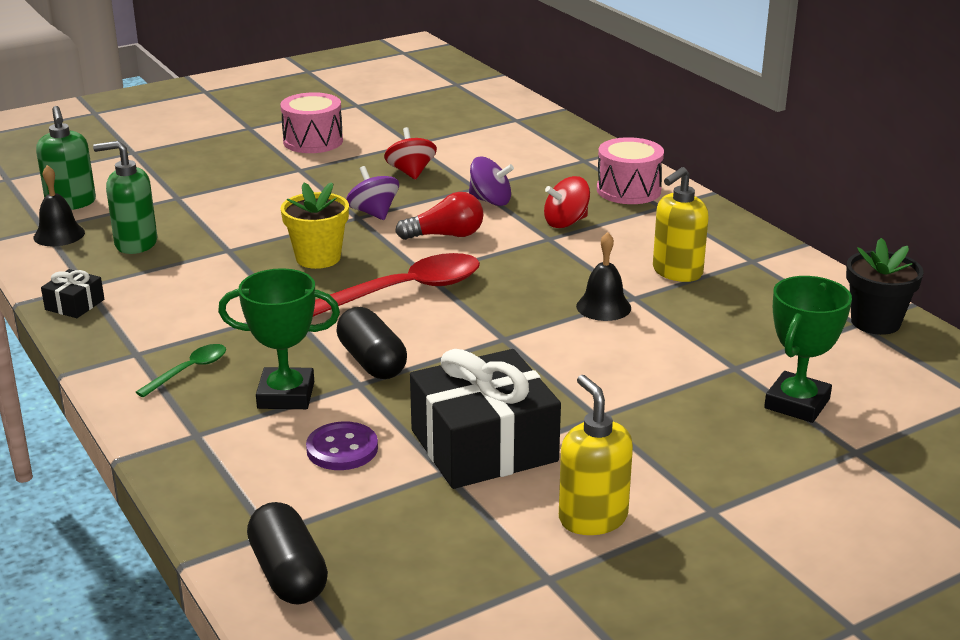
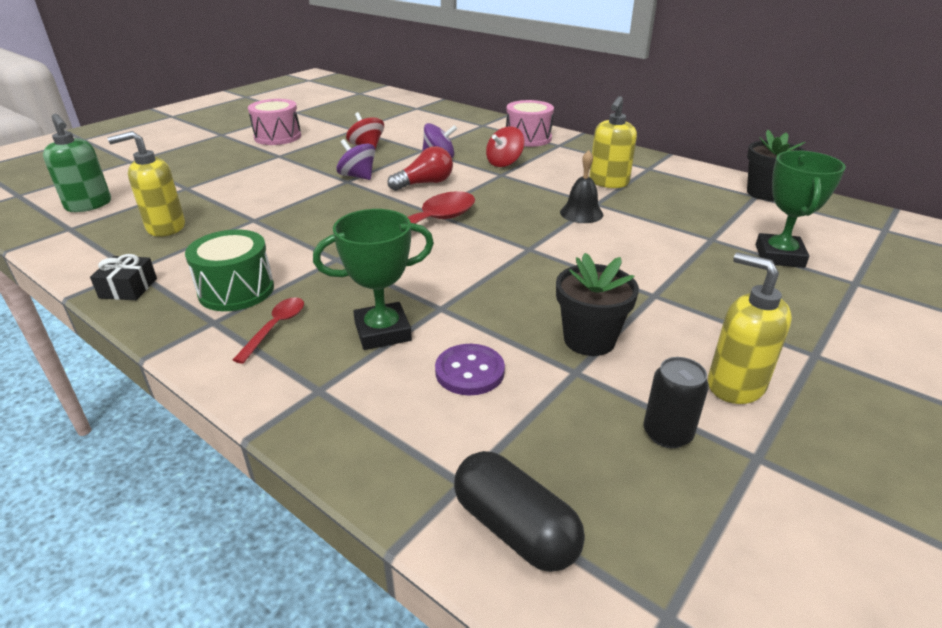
camera: 20 degrees left, 5 degrees up
(59, 235) = (87, 231): black bell -> none
(135, 244) = (165, 227): green soap dispenser -> yellow soap dispenser
(172, 326) = (236, 290): none -> green drum
(189, 370) = (275, 327): green spoon -> red spoon
(318, 258) = (335, 214): yellow flower pot -> none
(372, 361) = (438, 287): black capsule -> none
(482, 541) = (667, 433): none -> black can
(484, 445) = (589, 340): black gift -> black flower pot

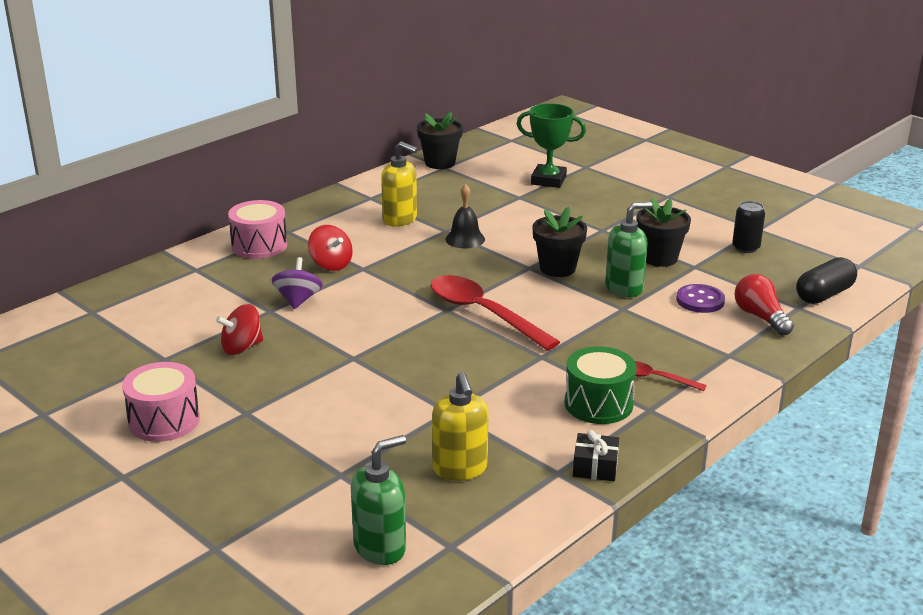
camera: 85 degrees left, 5 degrees down
(357, 176) = (341, 351): purple spinning top -> none
(382, 332) = (657, 332): green trophy -> none
(425, 183) = (375, 310): red light bulb -> red light bulb (760, 317)
(493, 309) = (624, 288): none -> green soap dispenser
(532, 265) = (557, 268): none -> black flower pot
(735, 385) = (700, 223): yellow soap dispenser -> none

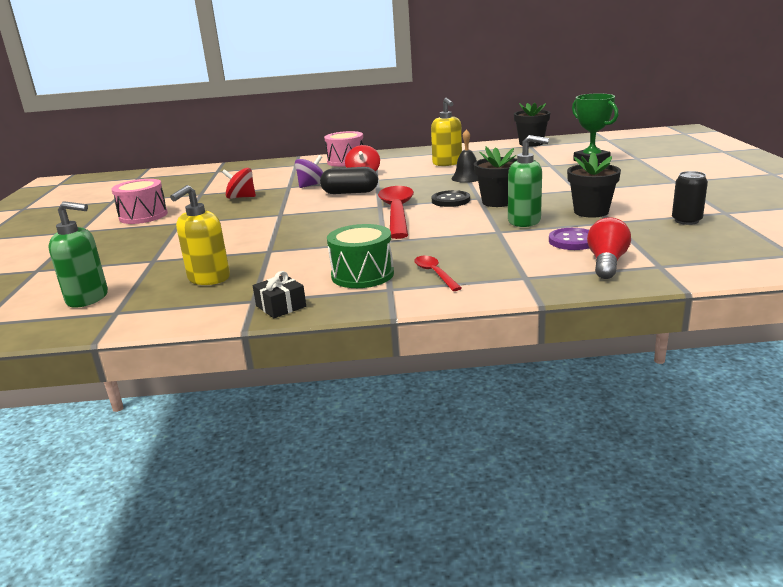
camera: 45 degrees right, 5 degrees down
(508, 279) = (450, 200): none -> black button
(824, 294) = (707, 264): black capsule -> black capsule (350, 192)

